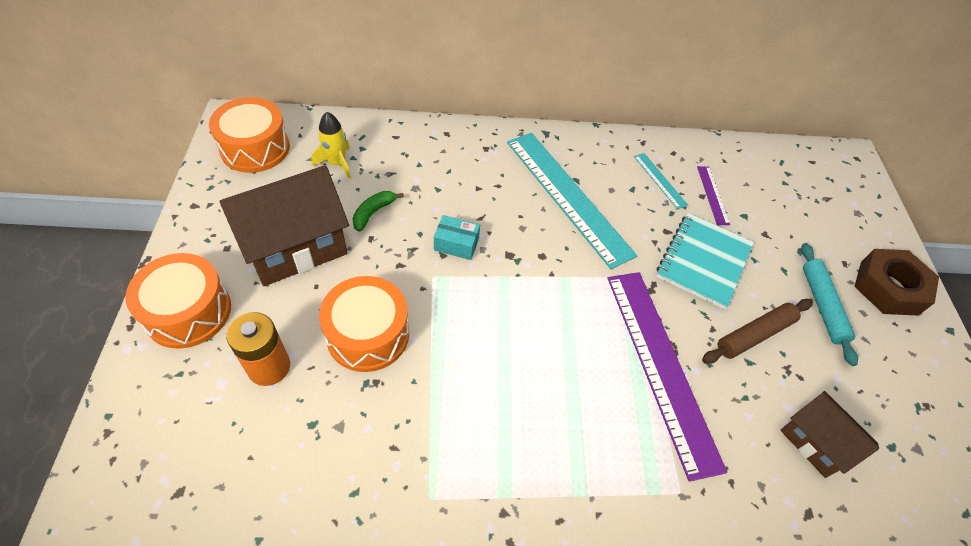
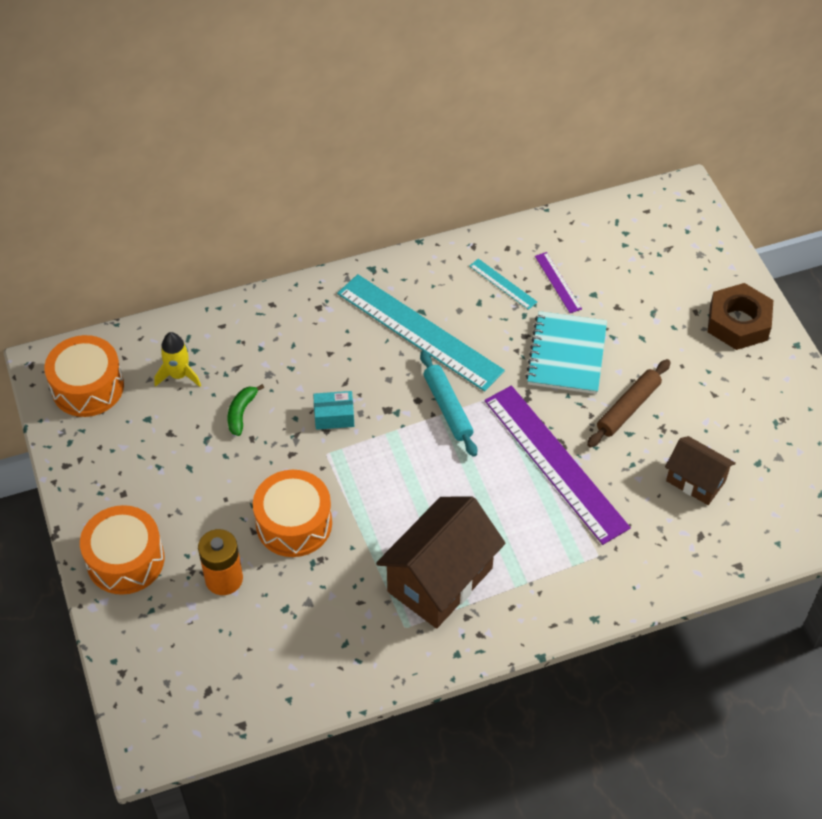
camera: 15 degrees left, 0 degrees up
(295, 247) = (187, 471): brown house -> brown house (440, 580)
(822, 306) = (682, 361): turquoise rolling pin -> turquoise rolling pin (448, 408)

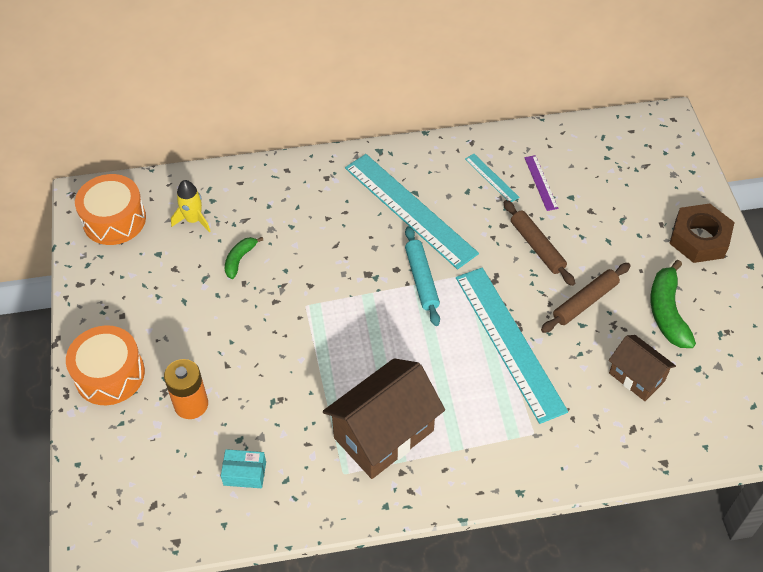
camera: 10 degrees right, 0 degrees up
(294, 523) = (264, 363): orange drum -> none
(334, 416) = (319, 273): turquoise box -> turquoise box (245, 473)
(555, 463) = (509, 342): purple ruler -> turquoise ruler
(566, 354) = (537, 247): turquoise notebook -> brown rolling pin
(716, 407) = (667, 312): none -> green banana

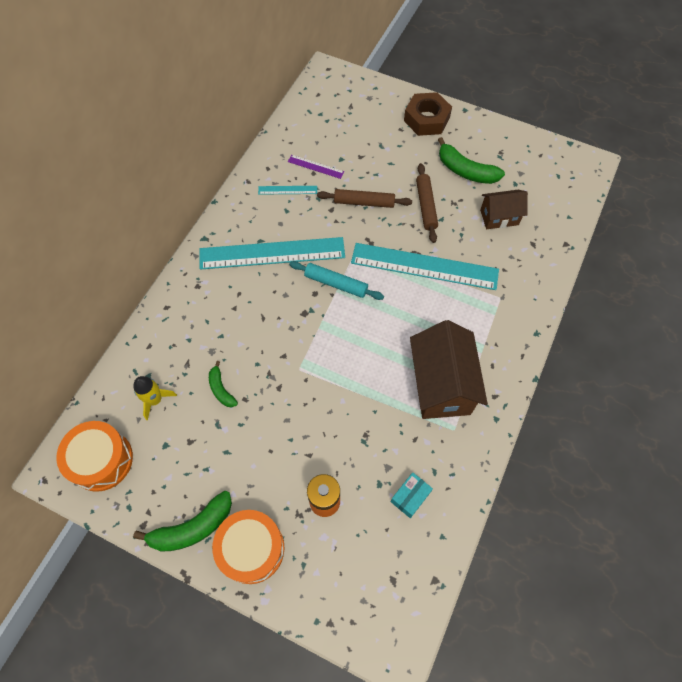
camera: 55 degrees left, 10 degrees up
(99, 320) = (192, 528): none -> green banana

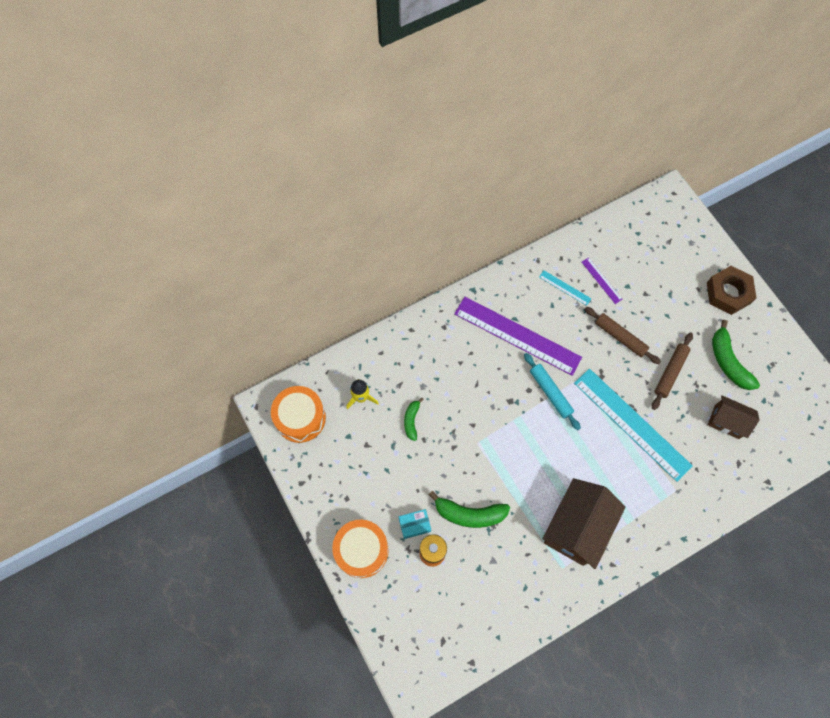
camera: 35 degrees right, 5 degrees up
(192, 528) = (332, 508): green banana -> green banana (469, 514)
(272, 253) = (517, 335): turquoise ruler -> purple ruler
(410, 497) = (495, 593): turquoise box -> turquoise box (414, 525)

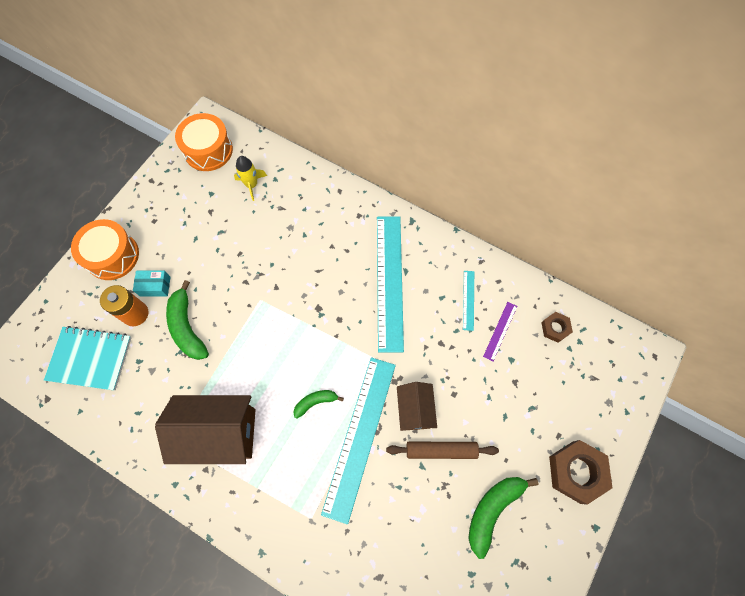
camera: 60 degrees right, 0 degrees up
(411, 420) = (252, 235): green banana -> green banana (315, 402)
(414, 525) = (155, 286): turquoise box -> turquoise box turned 45 degrees counterclockwise
(454, 609) = (90, 358): none -> turquoise notebook
(517, 335) = (389, 281): purple ruler -> turquoise ruler
(550, 393) = (348, 340): turquoise rolling pin -> none
(619, 243) = (555, 328): none -> brown nut
(620, 337) = (449, 379): brown rolling pin -> none
(726, 422) = (420, 540): brown house -> brown house (414, 410)

